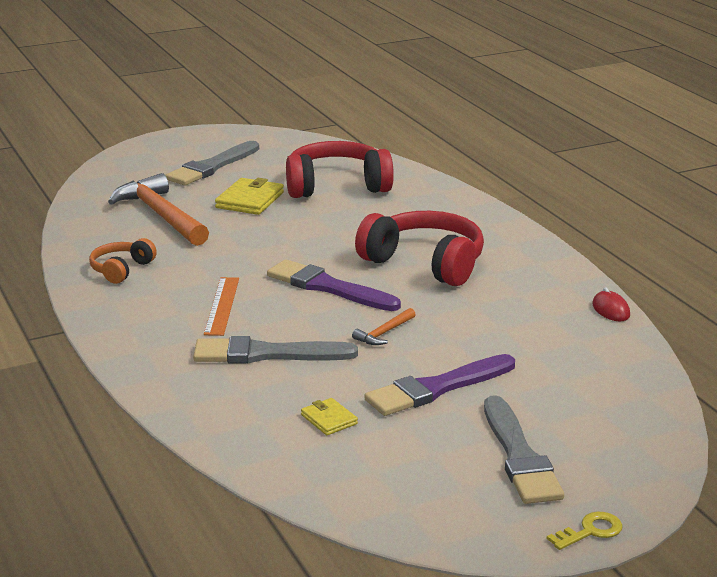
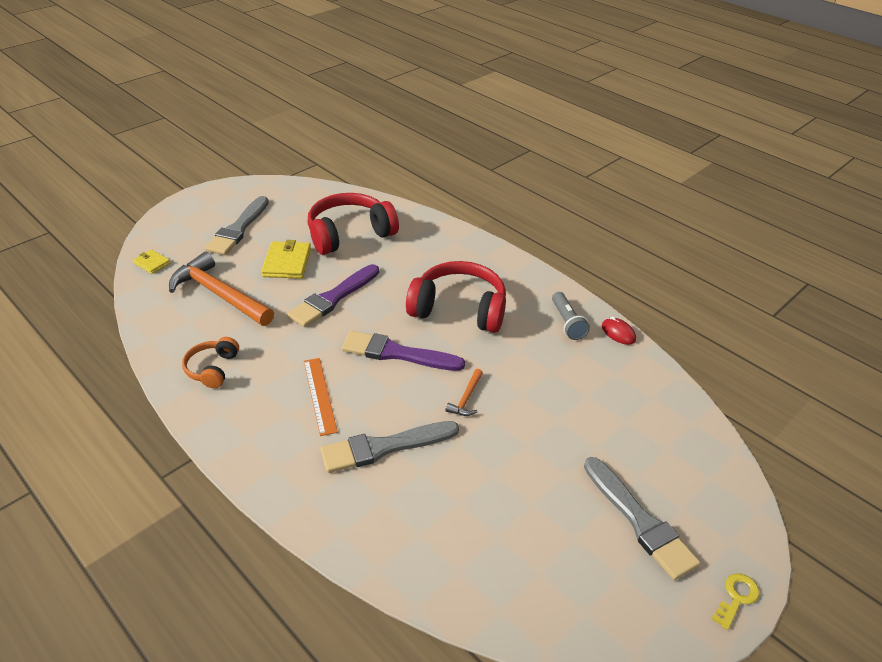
camera: 20 degrees left, 15 degrees up
(329, 419) = (472, 517): yellow wallet -> yellow wallet (152, 263)
(436, 388) = (538, 455): purple brush -> purple brush (333, 298)
(551, 292) = (567, 322): none -> grey flashlight

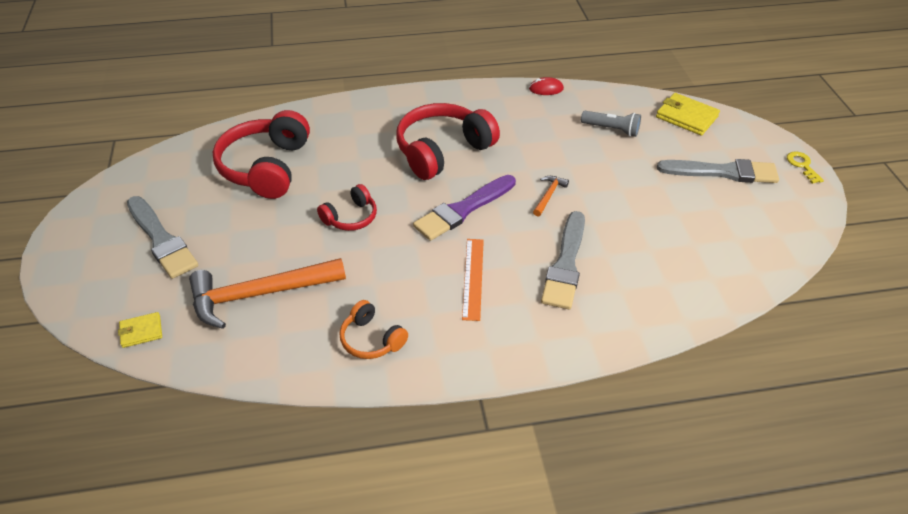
camera: 55 degrees left, 5 degrees up
(287, 263) = (262, 226): yellow wallet -> yellow wallet (686, 117)
(320, 395) = (473, 278): orange ruler -> orange ruler turned 75 degrees clockwise
(333, 298) = (351, 217): purple brush -> red headphones
(466, 398) = (549, 195): orange hammer -> orange hammer turned 120 degrees counterclockwise
(567, 322) = (512, 105): grey flashlight -> grey flashlight (611, 129)

